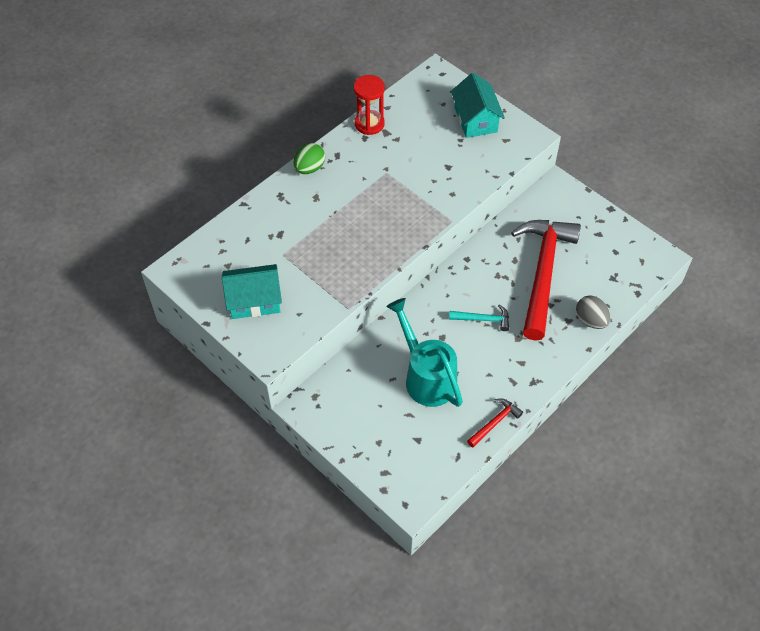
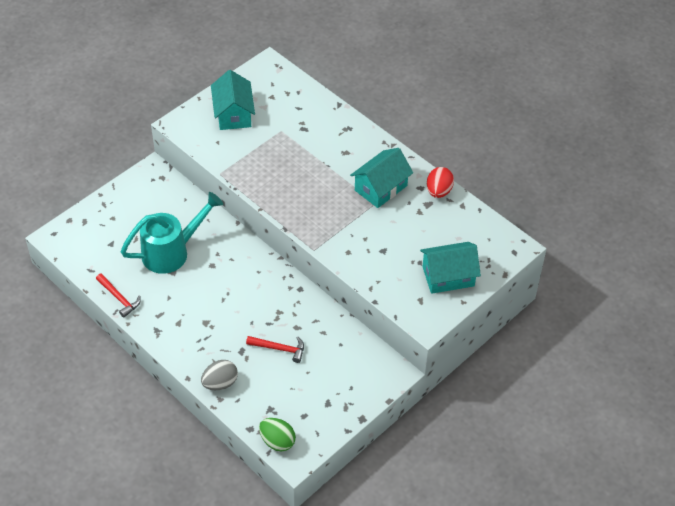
camera: 90 degrees right, 5 degrees down
(309, 168) = (380, 147): green egg -> green egg (277, 441)
(366, 168) = (381, 188): none -> turquoise house
(369, 124) = (438, 191): red hourglass -> red egg
(483, 319) = (228, 297): turquoise hammer -> none
(542, 273) = (279, 349): red hammer -> red hammer, size x0.42

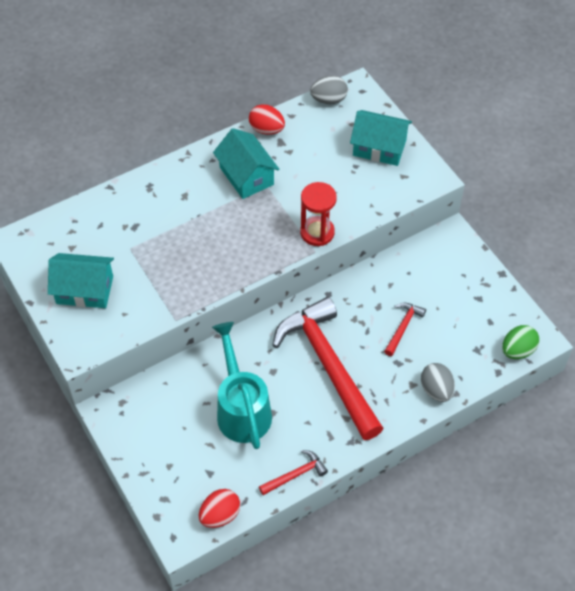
camera: 75 degrees left, 5 degrees up
(76, 257) = (220, 515): none -> red egg
(226, 302) = (328, 366): none -> red hammer
(334, 247) = (317, 232): none -> red hourglass
(448, 276) = (379, 147): turquoise house -> turquoise house turned 75 degrees counterclockwise
(492, 229) = (328, 100): none -> grey egg

